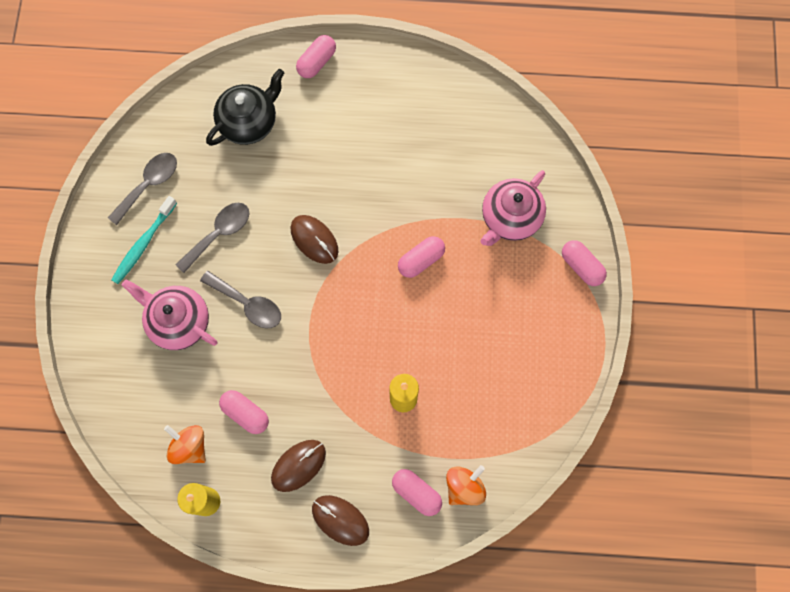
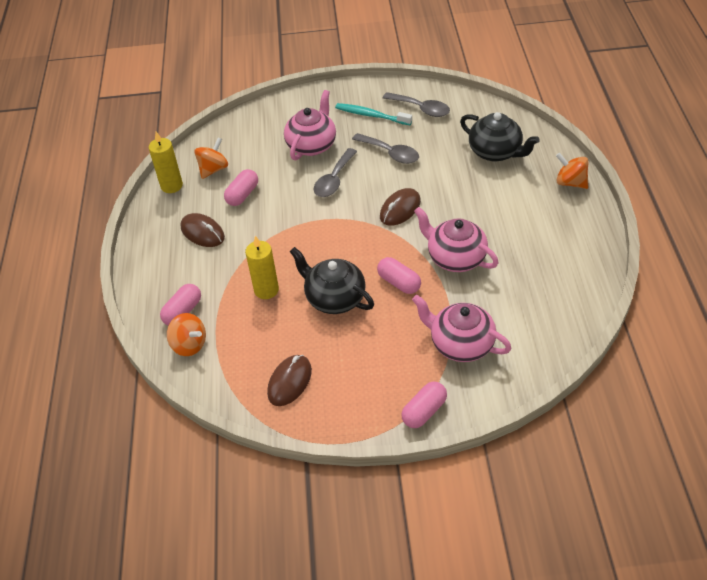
camera: 85 degrees right, 25 degrees down
(317, 62) = (570, 182): pink capsule -> orange spinning top
(340, 520) = (158, 265): brown mouse -> brown mouse (290, 382)
(398, 199) = (455, 258): none -> pink teapot
(429, 328) = (334, 298): none -> black teapot

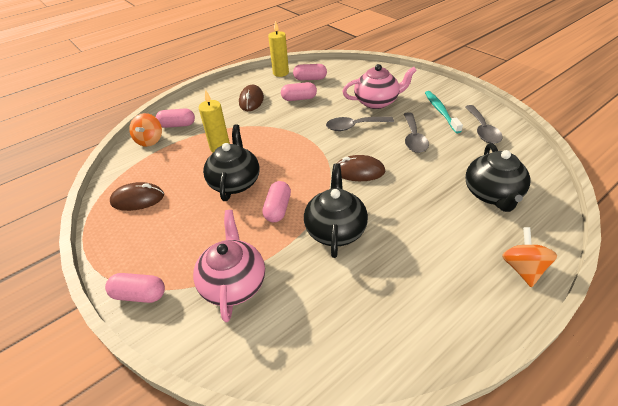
camera: 55 degrees right, 5 degrees down
(213, 169) = (310, 79): orange spinning top -> pink capsule
(455, 258) = (335, 229): pink teapot -> black teapot

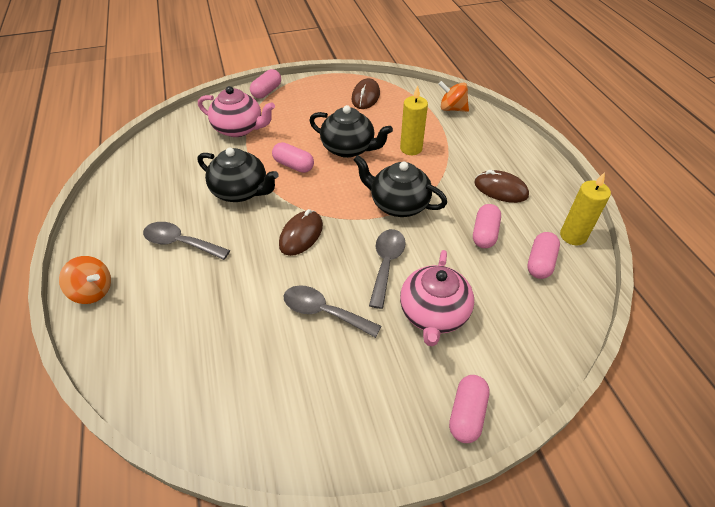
camera: 110 degrees right, 5 degrees up
(177, 125) = (472, 127): pink capsule -> pink capsule (467, 414)
(440, 111) = (365, 382): turquoise toothbrush -> none
(482, 130) = (287, 407): grey spoon -> grey spoon (180, 243)
(492, 194) = (179, 330): black teapot -> black teapot (398, 204)

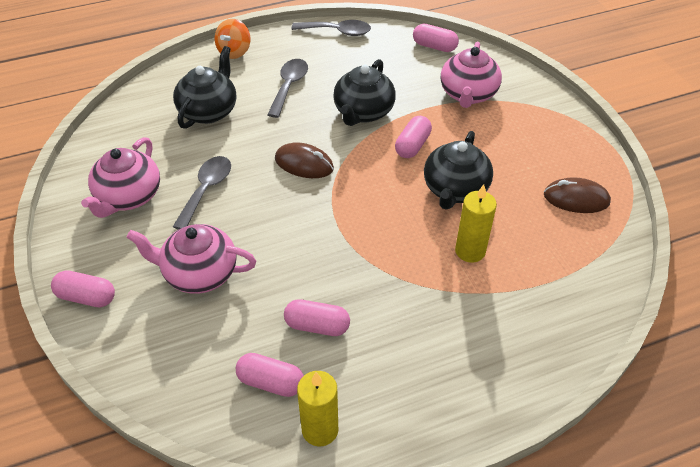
camera: 85 degrees right, 0 degrees up
(267, 91) = (551, 105): pink capsule -> pink capsule (434, 46)
(323, 387) = (128, 197): none -> pink teapot
(386, 264) = (266, 233): grey spoon -> grey spoon (337, 32)
(398, 204) = (360, 240): black teapot -> black teapot (209, 111)
(452, 109) = (582, 300): orange spinning top -> none
(500, 189) = (403, 350): brown mouse -> none

